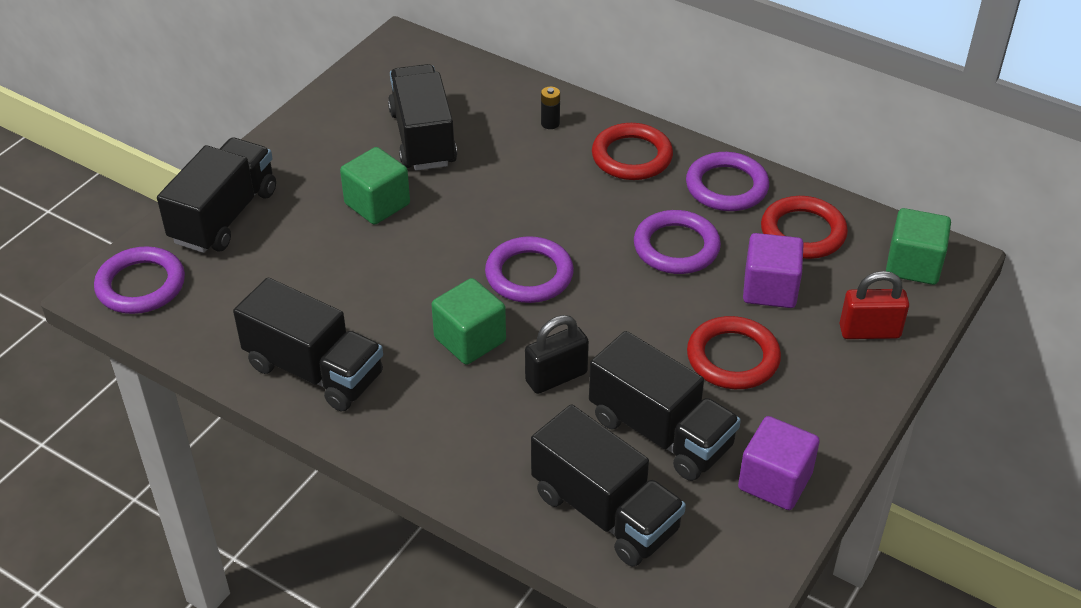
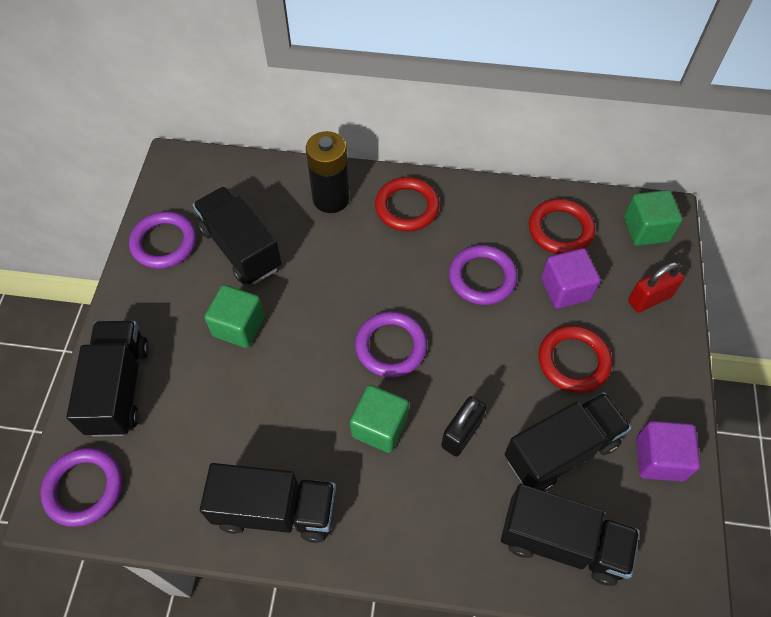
camera: 25 degrees left, 15 degrees up
(550, 123) = (331, 198): black battery -> black battery, size x2.44
(660, 432) = (561, 451): black truck -> black truck turned 45 degrees counterclockwise
(726, 187) = (487, 209): purple ring -> purple ring (164, 243)

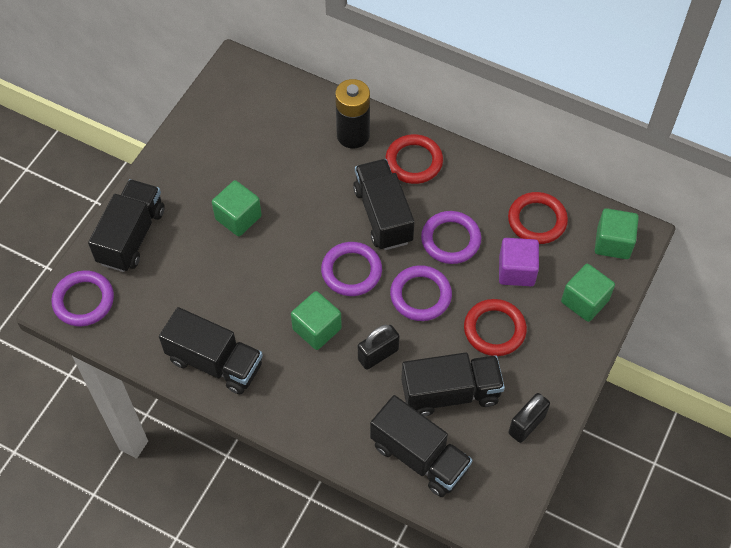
camera: 20 degrees right, 0 degrees up
(164, 243) = (204, 132): purple ring -> purple ring (420, 295)
(241, 248) = (263, 155): black truck -> black truck (383, 215)
(649, 299) = (584, 301): red padlock -> green cube
(659, 458) = (526, 424): purple cube -> black padlock

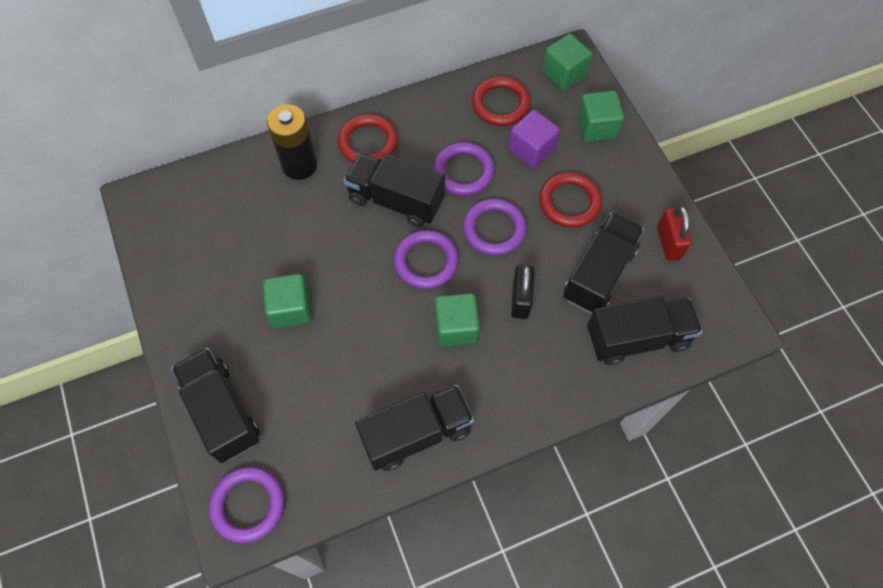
camera: 50 degrees left, 5 degrees up
(526, 424) = (669, 242): black padlock -> red padlock

